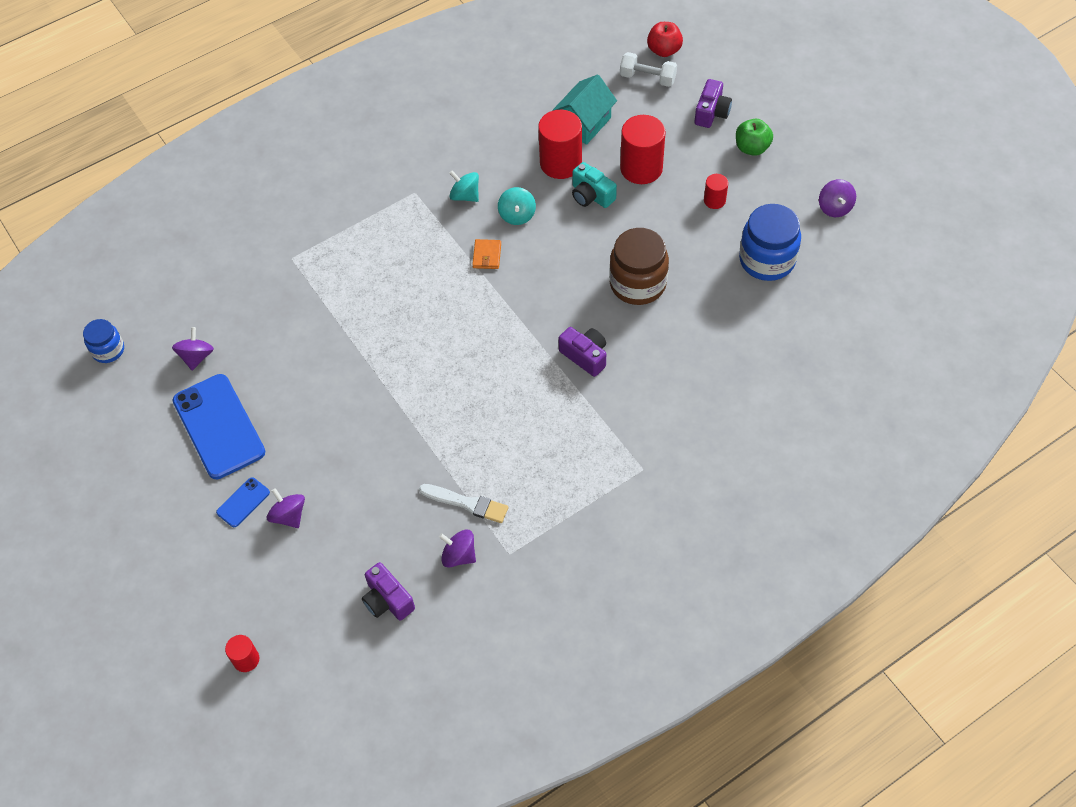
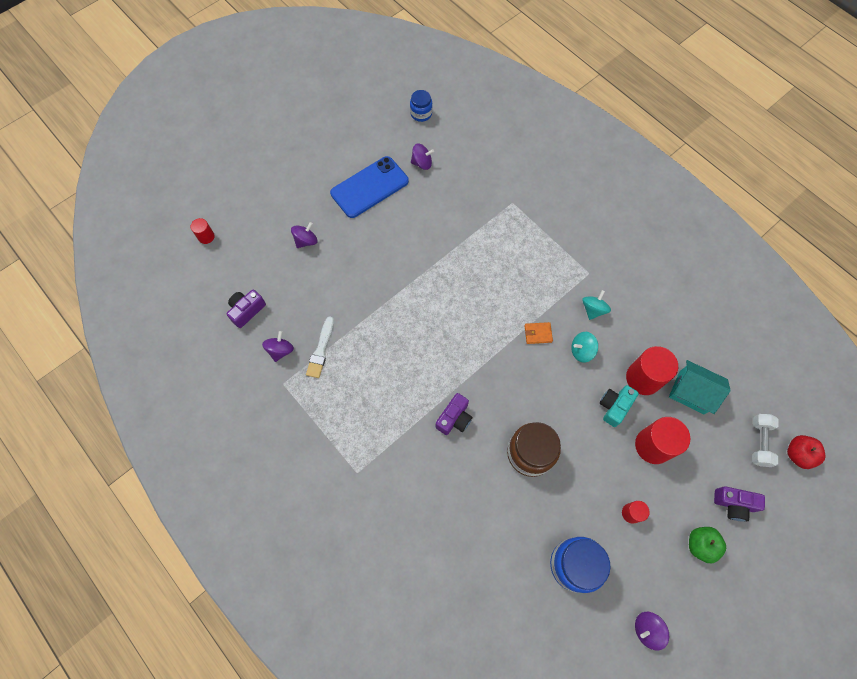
camera: 80 degrees right, 10 degrees up
(243, 502) = (314, 213): blue phone -> none

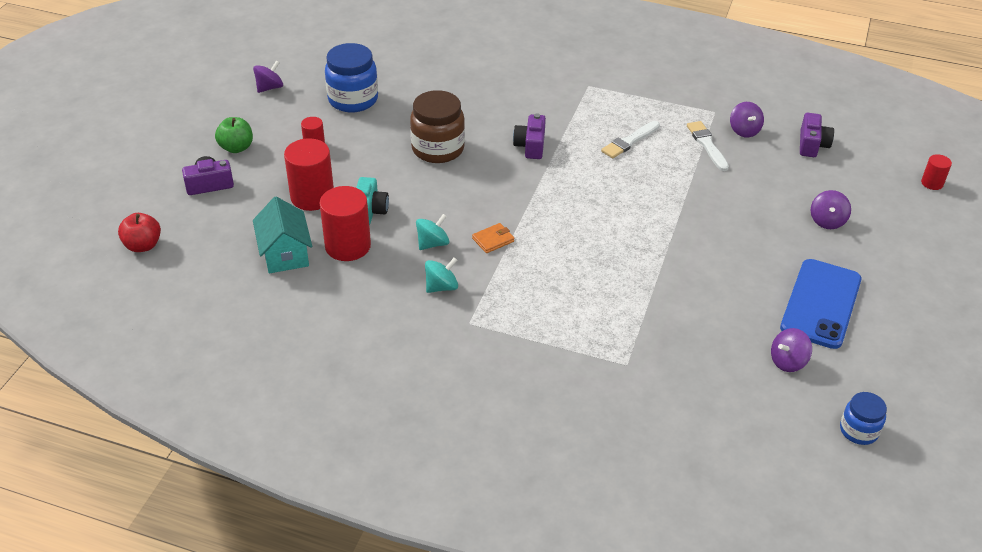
camera: 150 degrees right, 25 degrees down
(375, 384) = (629, 141): none -> white brush
(593, 309) = (441, 287): turquoise spinning top -> turquoise spinning top turned 120 degrees counterclockwise
(691, 392) = (285, 254): turquoise house -> turquoise house turned 75 degrees clockwise
(759, 442) = (191, 240): white dumbbell -> none

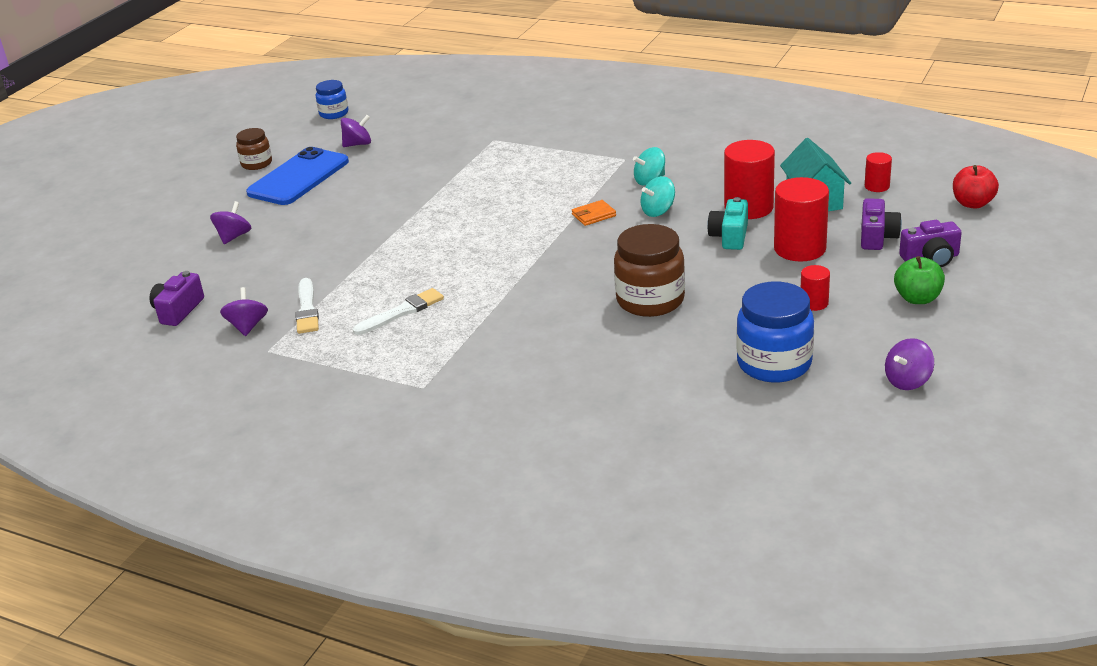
camera: 170 degrees left, 10 degrees down
(530, 146) = (530, 305): purple camera -> purple camera (877, 237)
(887, 329) = (256, 163): none -> brown jar
(932, 183) = (84, 272): red cylinder -> red cylinder (877, 186)

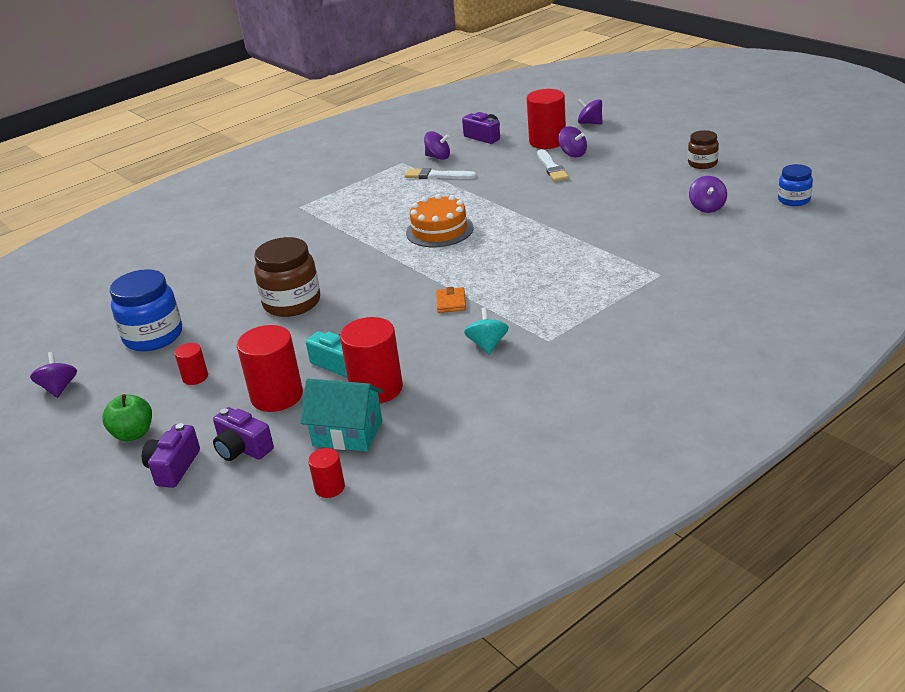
camera: 115 degrees right, 0 degrees up
(137, 247) = (590, 123): none -> purple spinning top
(195, 261) = (547, 141): none -> red cylinder
(298, 177) = (657, 179): blue phone -> none
(402, 312) = (394, 206): white brush -> white brush (551, 168)
(452, 264) = (439, 230): none -> orange cake
(658, 211) = (423, 336): turquoise spinning top -> none
(972, 203) = (224, 544): red apple -> none

